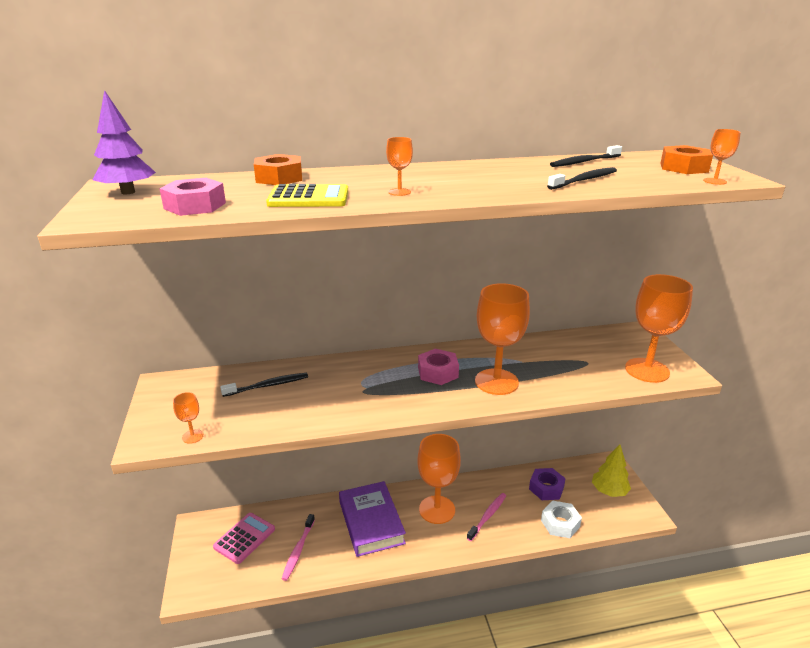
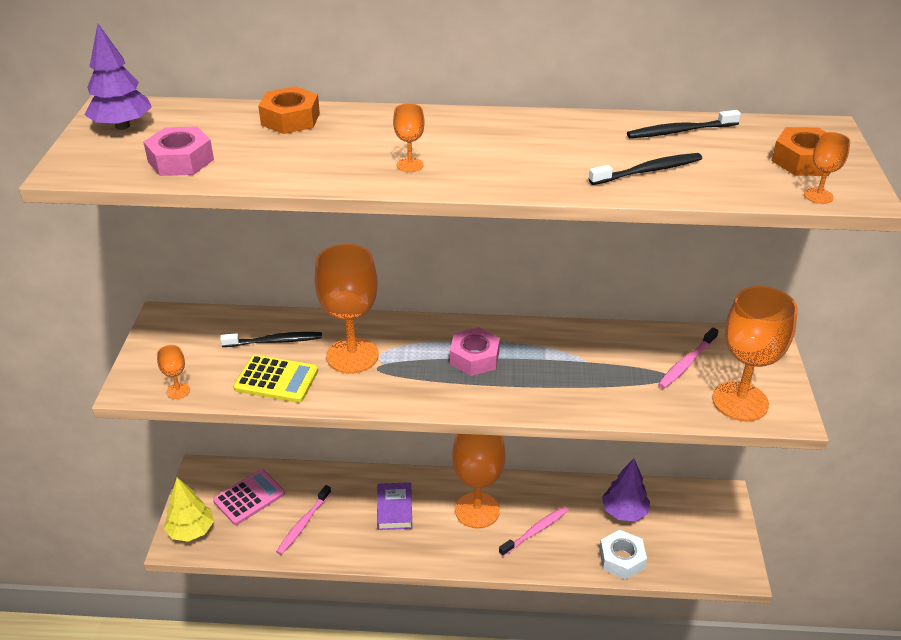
camera: 15 degrees right, 10 degrees up
(309, 198) = (304, 162): yellow calculator -> yellow calculator (276, 379)
(371, 522) = (394, 509): purple book -> purple book, size x0.58
(496, 382) = (539, 383): orange goblet -> orange goblet (352, 356)
(546, 488) = (624, 512): purple nut -> purple tree
(594, 352) = (686, 363): none -> pink toothbrush
(609, 491) = (704, 532): yellow tree -> yellow tree (191, 531)

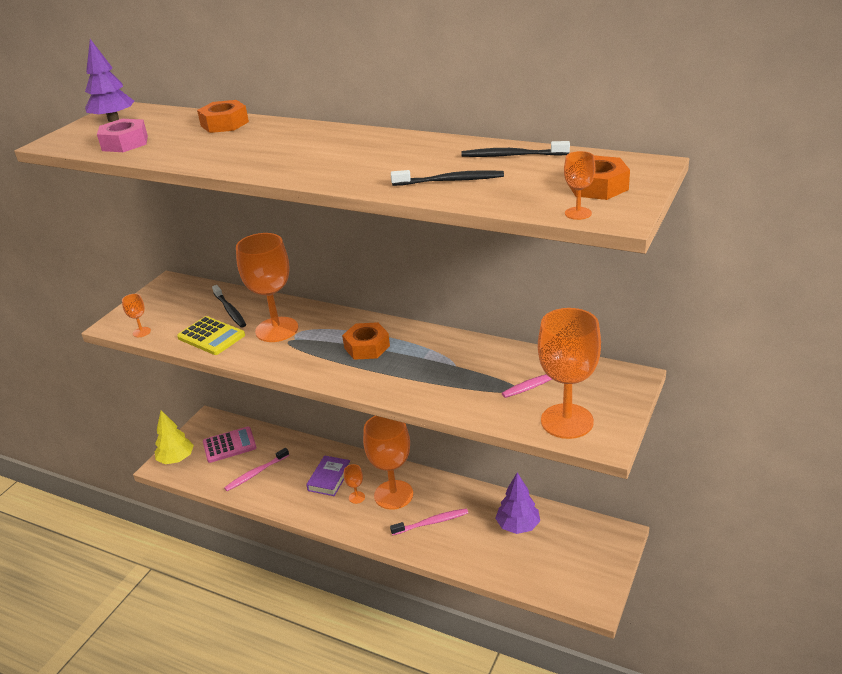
camera: 25 degrees right, 5 degrees down
(274, 341) = (230, 310): black toothbrush -> black toothbrush turned 45 degrees clockwise
(410, 165) = (272, 160): orange goblet -> orange goblet (356, 497)
(474, 358) = (367, 347): pink nut -> orange nut
(621, 559) = (492, 563): white nut -> none

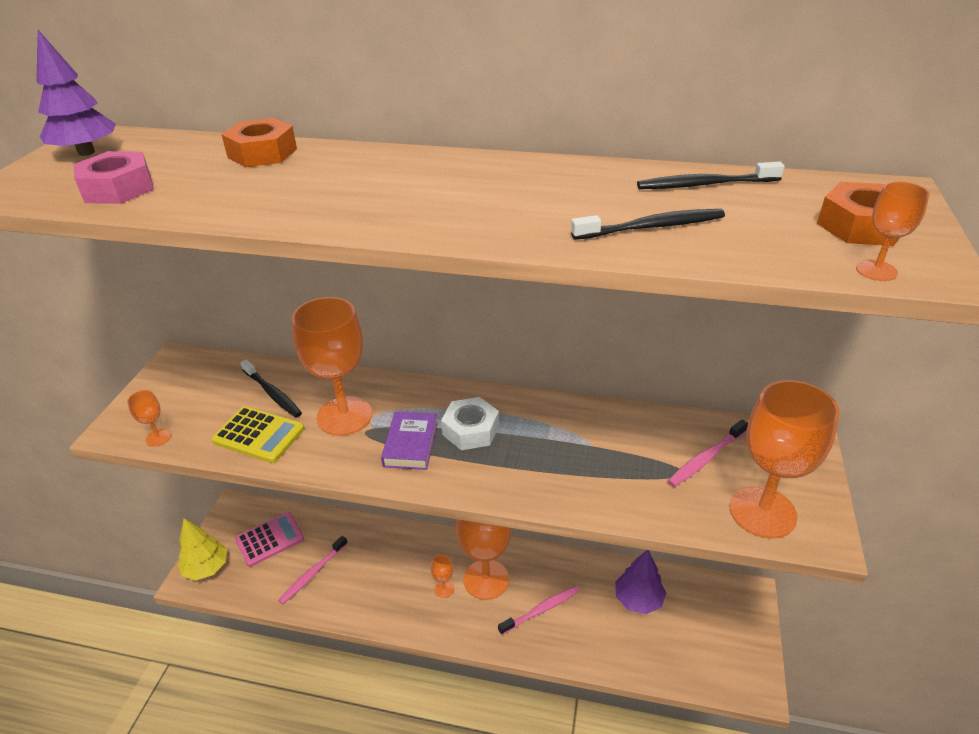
camera: 15 degrees left, 5 degrees up
(329, 478) = (404, 568): purple book -> purple book (410, 444)
(367, 347) = (471, 430): orange nut -> white nut

